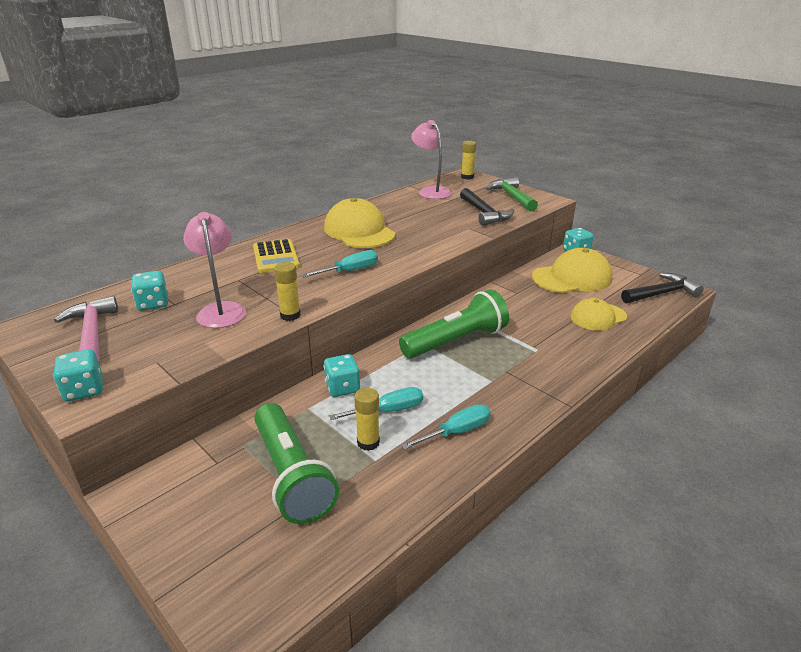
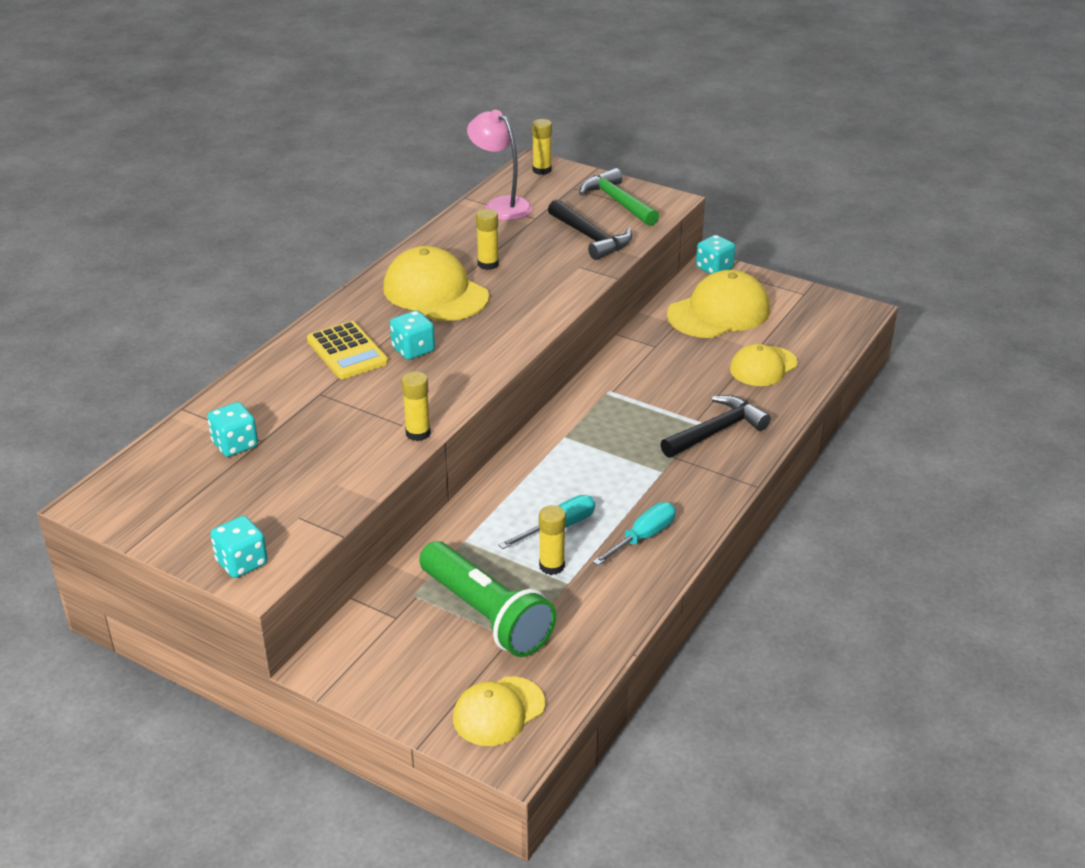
camera: 15 degrees left, 5 degrees up
(92, 332) = (189, 495): pink hammer -> none
(221, 310) = (327, 439): pink lamp -> none
(252, 577) = (498, 711): none -> yellow cap
(342, 387) = (492, 509): turquoise dice -> turquoise dice (413, 350)
(349, 271) = (456, 359): turquoise screwdriver -> none
(405, 220) = (488, 264): none -> yellow glue stick
(456, 341) = (603, 427): green flashlight -> none
(662, 293) = (833, 320): black hammer -> black hammer (716, 431)

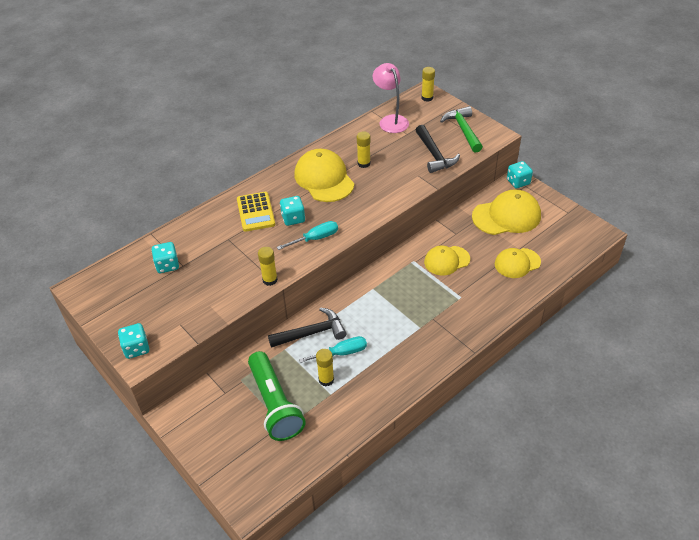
camera: 20 degrees right, 10 degrees up
(498, 711) = (254, 473): yellow cap -> yellow cap (446, 260)
(643, 537) = (388, 373): turquoise screwdriver -> turquoise screwdriver (315, 239)
(716, 431) = (466, 305): black hammer -> black hammer (312, 333)

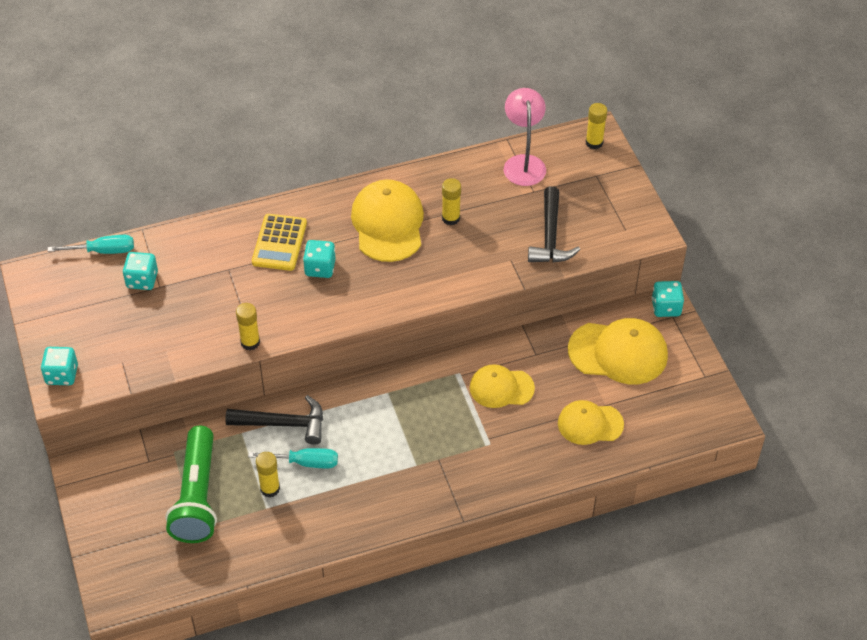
camera: 20 degrees right, 5 degrees up
(315, 239) = (332, 306): turquoise screwdriver -> turquoise screwdriver (103, 251)
(463, 130) = (612, 210): green hammer -> none

